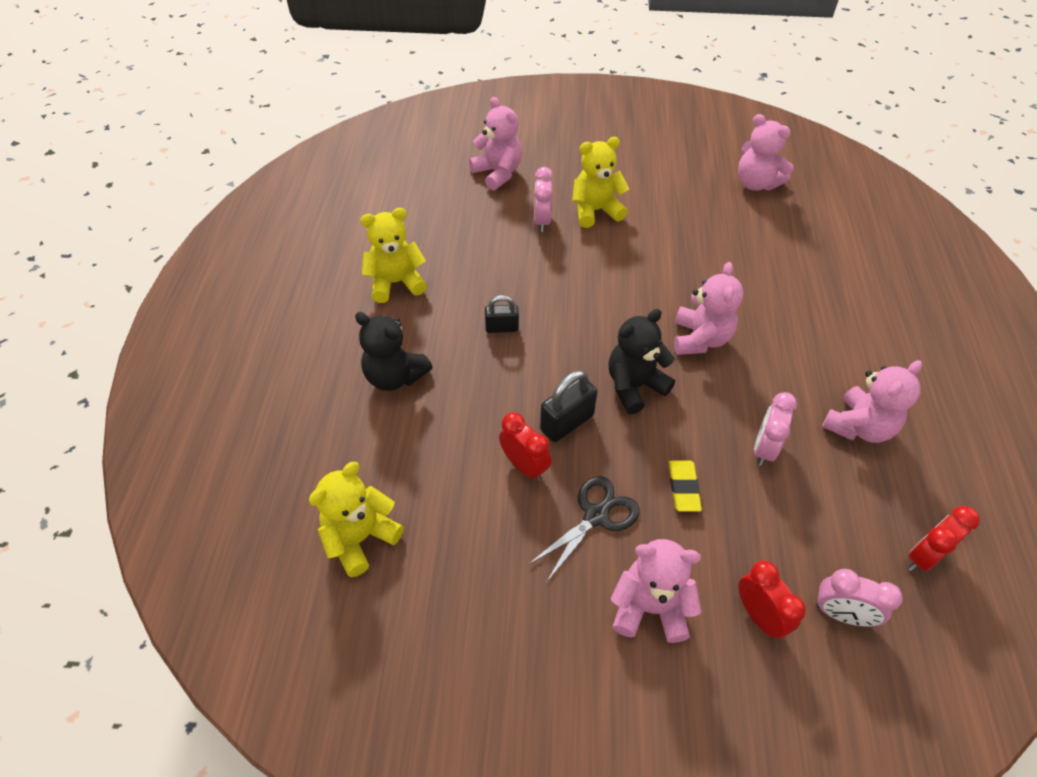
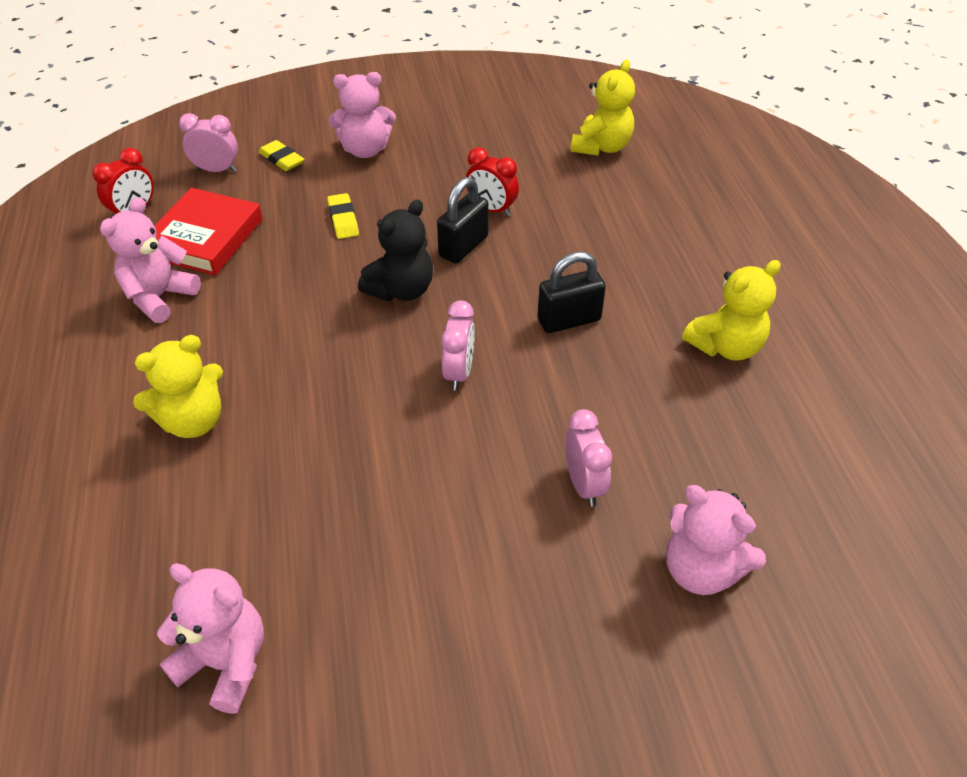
camera: 165 degrees right, 5 degrees down
(395, 376) = (654, 252): black teddy bear -> none
(502, 328) = (569, 320): black padlock -> black padlock, size x1.55
(595, 211) = (507, 524): yellow teddy bear -> yellow teddy bear (193, 421)
(596, 516) = (418, 189): black scissors -> none
(700, 339) = (329, 354): pink teddy bear -> none
(758, 615) = (282, 159): red clock -> yellow eraser
(764, 448) = (264, 261): pink clock -> pink clock (459, 372)
(831, 495) = (205, 238): none -> red book

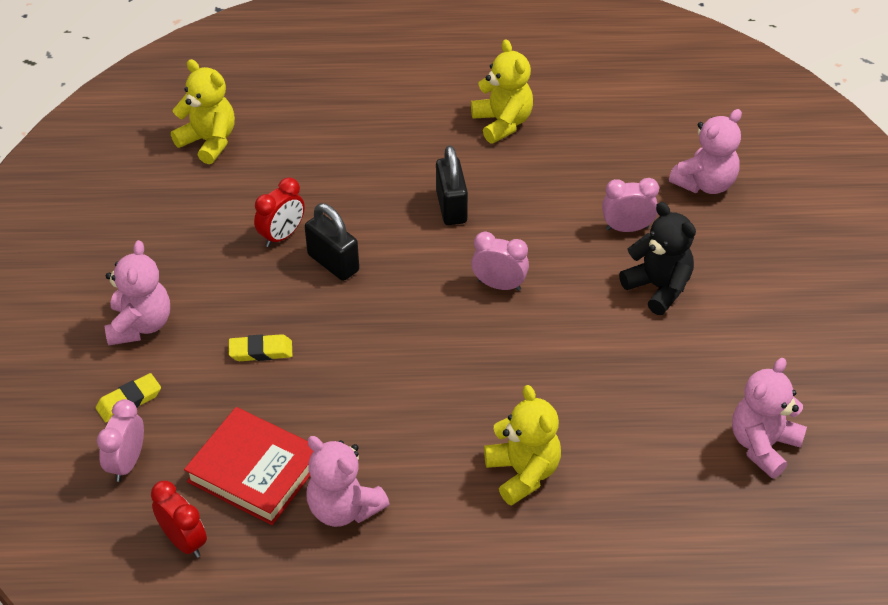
camera: 80 degrees left, 0 degrees up
(401, 290) = (383, 314): black teddy bear -> black teddy bear (658, 288)

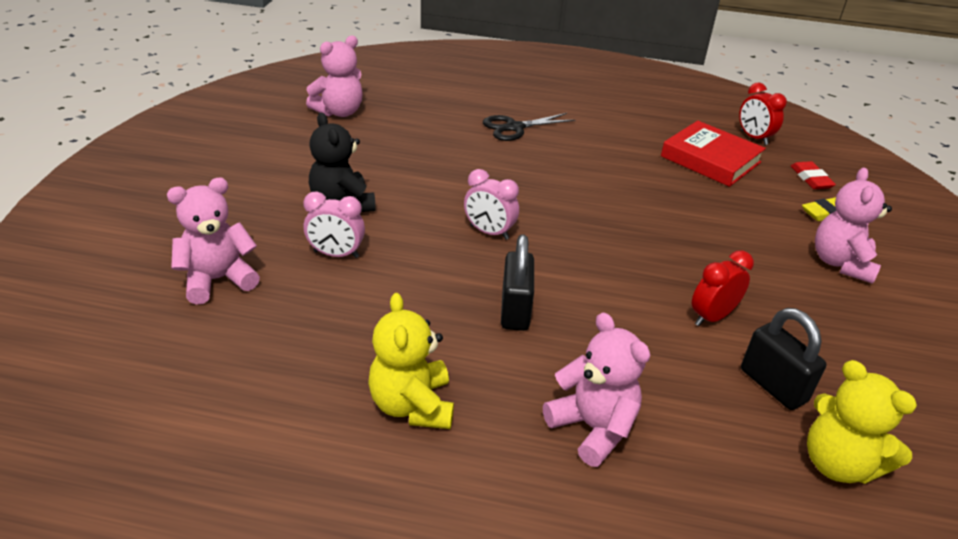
camera: 170 degrees left, 10 degrees down
(127, 463) = (811, 179): pink clock -> red eraser
(261, 351) = (718, 224): yellow eraser -> none
(333, 263) = (653, 280): black padlock -> black padlock (773, 385)
(344, 508) = (644, 133): pink teddy bear -> pink teddy bear (592, 428)
(523, 473) = (514, 128): yellow teddy bear -> black scissors

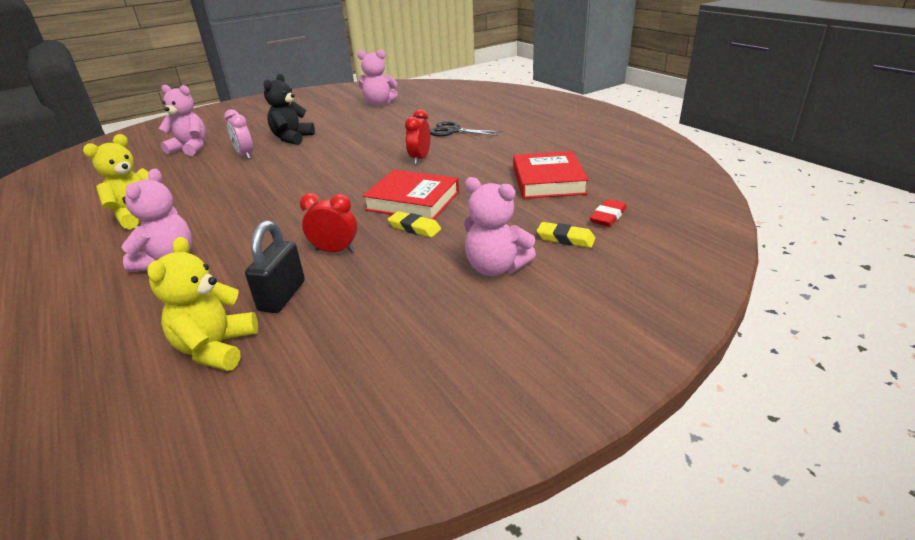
camera: 50 degrees right, 5 degrees down
(489, 232) = (324, 170): pink clock -> none
(515, 310) = (255, 203): black padlock -> none
(656, 230) = (412, 201): none -> red book
(718, 258) = (414, 228): none -> yellow eraser
(753, 138) = (621, 180): red clock -> red clock (420, 159)
(840, 263) = (495, 268): pink teddy bear -> pink teddy bear turned 120 degrees counterclockwise

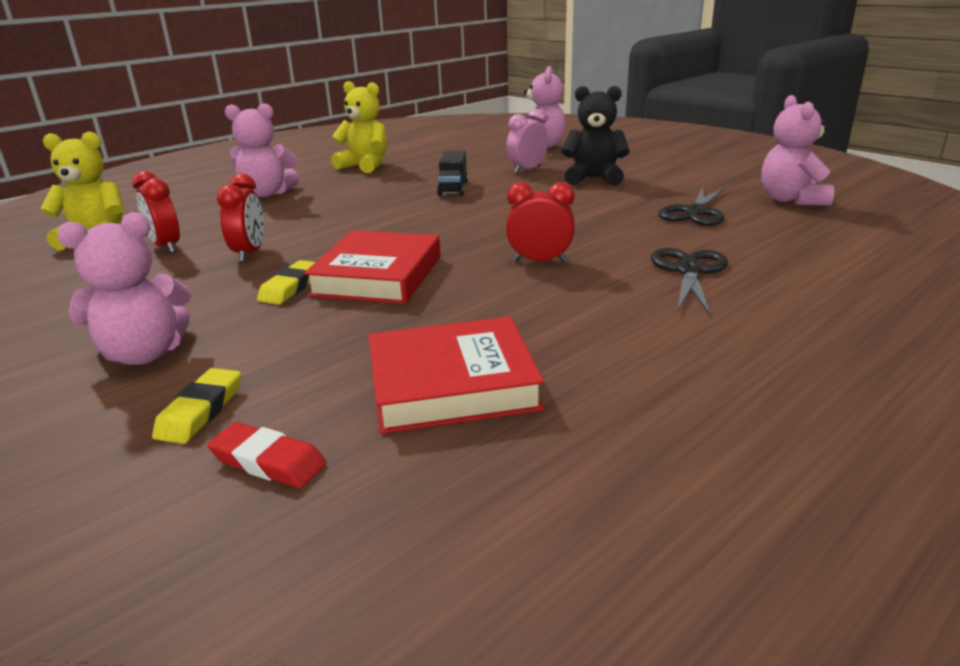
camera: 80 degrees right, 5 degrees down
(259, 179) = (453, 188): none -> black truck
(282, 296) = (166, 247): black padlock -> red clock
(378, 122) = (695, 212): none -> black scissors
(495, 268) = (145, 354): pink teddy bear -> pink teddy bear turned 135 degrees counterclockwise

